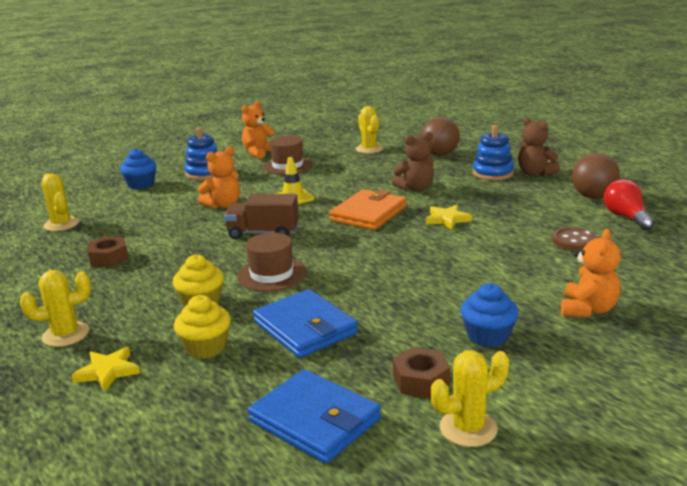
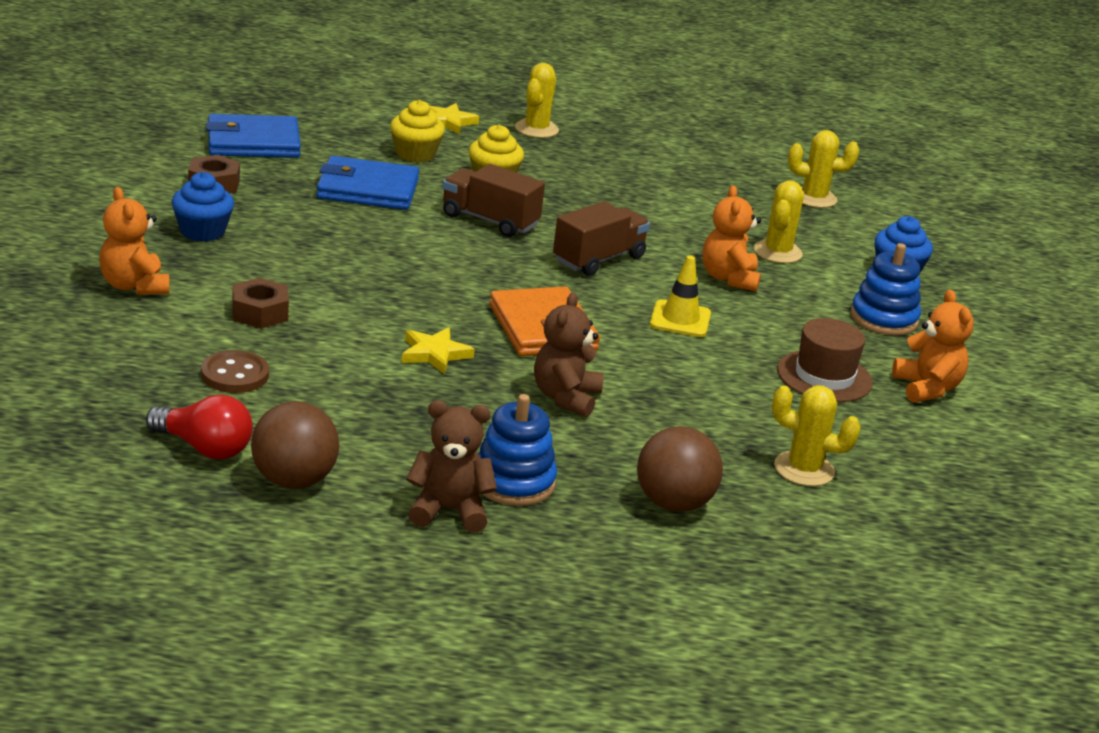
camera: 125 degrees right, 5 degrees up
(109, 258) = (670, 185): brown nut -> brown nut (260, 312)
(271, 274) = (490, 220): brown hat -> brown truck
(468, 428) = (141, 169): yellow cactus -> yellow cactus (777, 252)

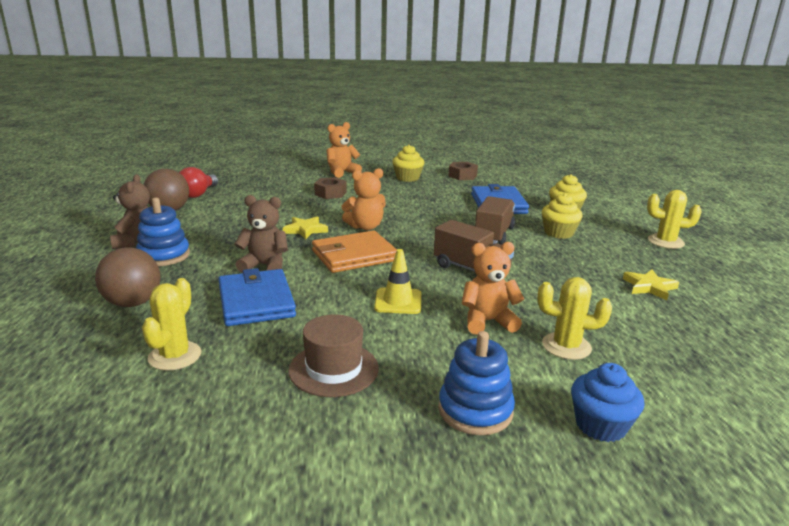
camera: 85 degrees right, 5 degrees down
(202, 231) = (407, 178): blue cupcake -> yellow cupcake
(235, 375) = (266, 194): brown button -> none
(253, 142) = (523, 178): blue wallet -> blue wallet (256, 302)
(448, 122) = (629, 217): yellow star -> yellow star (649, 287)
(814, 198) = (724, 370): yellow cactus -> none
(927, 388) = (334, 435): orange teddy bear -> orange teddy bear (365, 227)

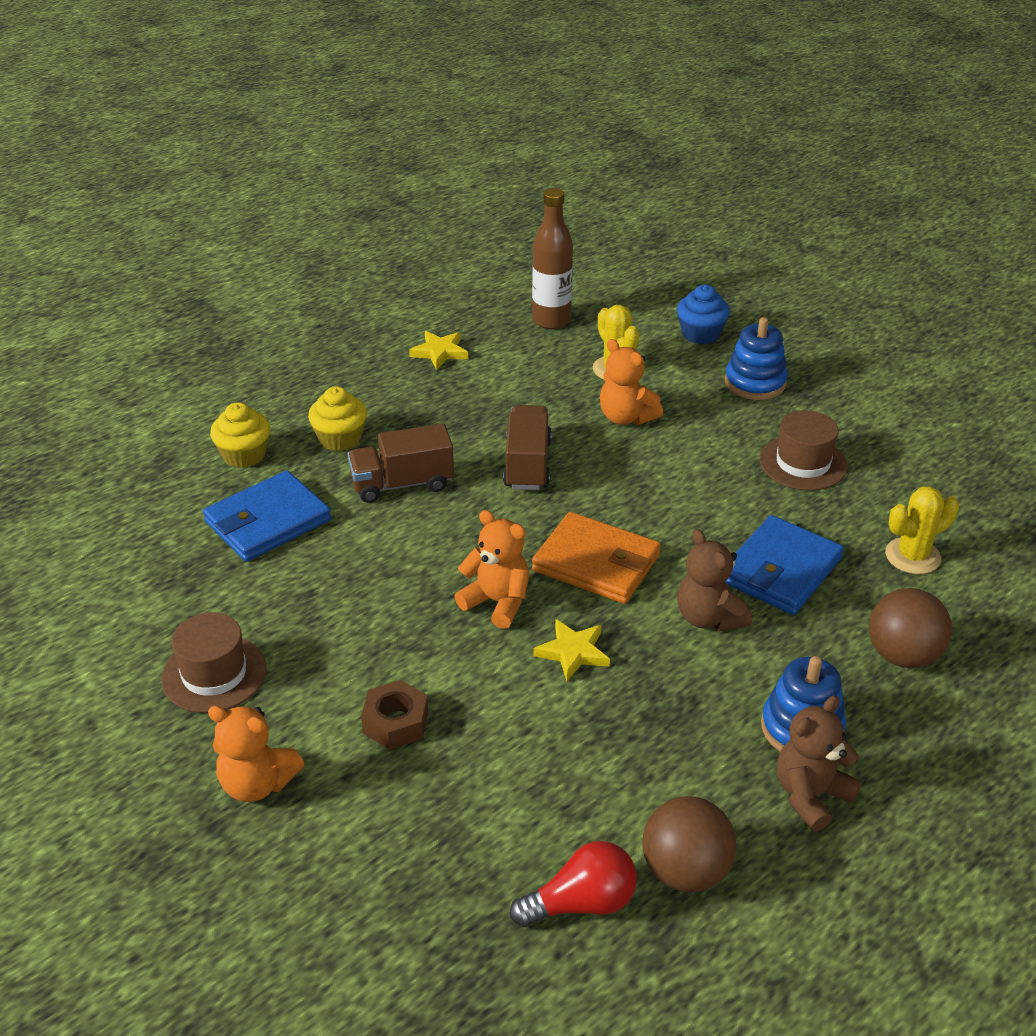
camera: 125 degrees left, 15 degrees up
(398, 301) = (657, 481): yellow traffic cone -> none
(407, 178) = (214, 674): yellow cupcake -> brown hat
(462, 176) = (139, 613): brown nut -> none
(665, 242) = (290, 363): yellow cactus -> none
(681, 349) = (551, 320): none -> brown bottle

